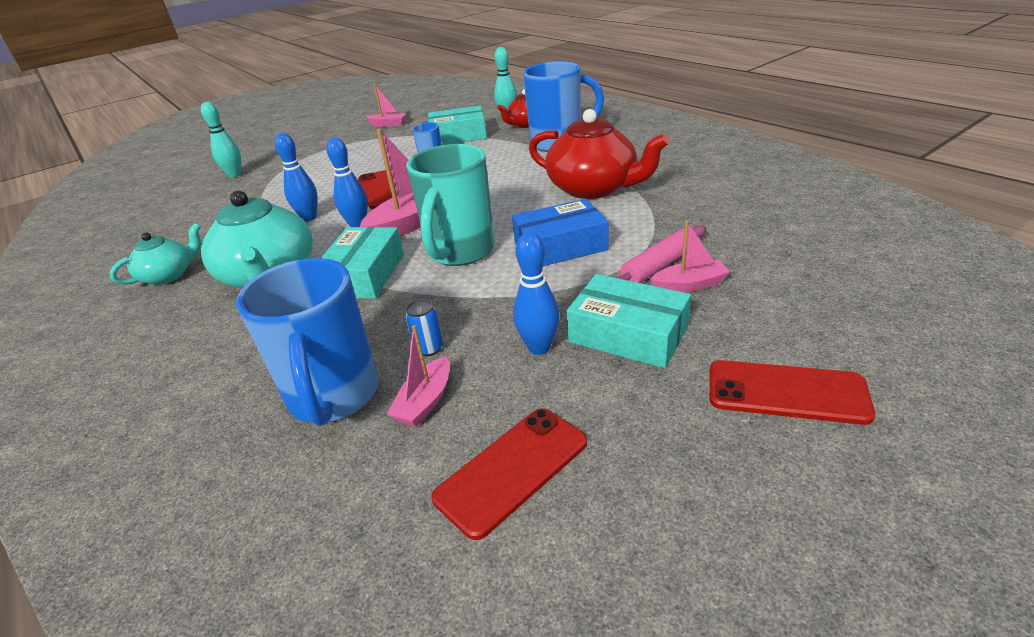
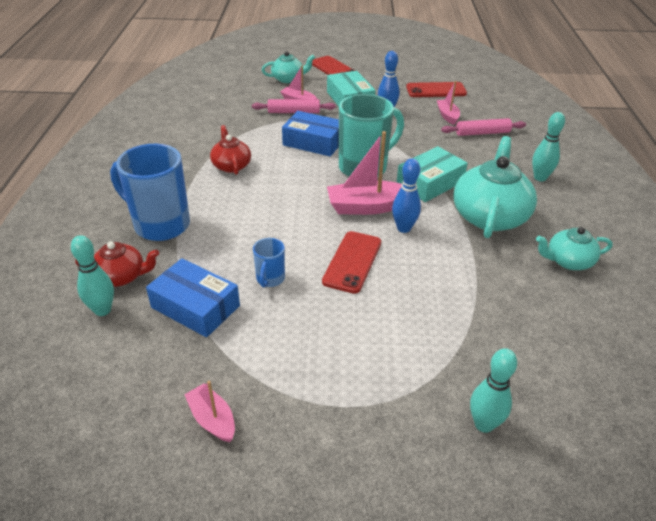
camera: 145 degrees left, 5 degrees up
(207, 358) = (540, 178): none -> turquoise bowling pin
(309, 217) = (434, 263): blue bowling pin -> none
(334, 397) = (482, 133): blue mug -> pink rolling pin
(425, 402) = (447, 116): pink boat -> pink boat turned 75 degrees counterclockwise
(429, 348) = (429, 131): blue can -> none
(458, 136) = (195, 306): turquoise box -> blue box
(593, 188) = (231, 165): red teapot -> red teapot, size x0.56
(793, 314) = (288, 79): none -> turquoise teapot

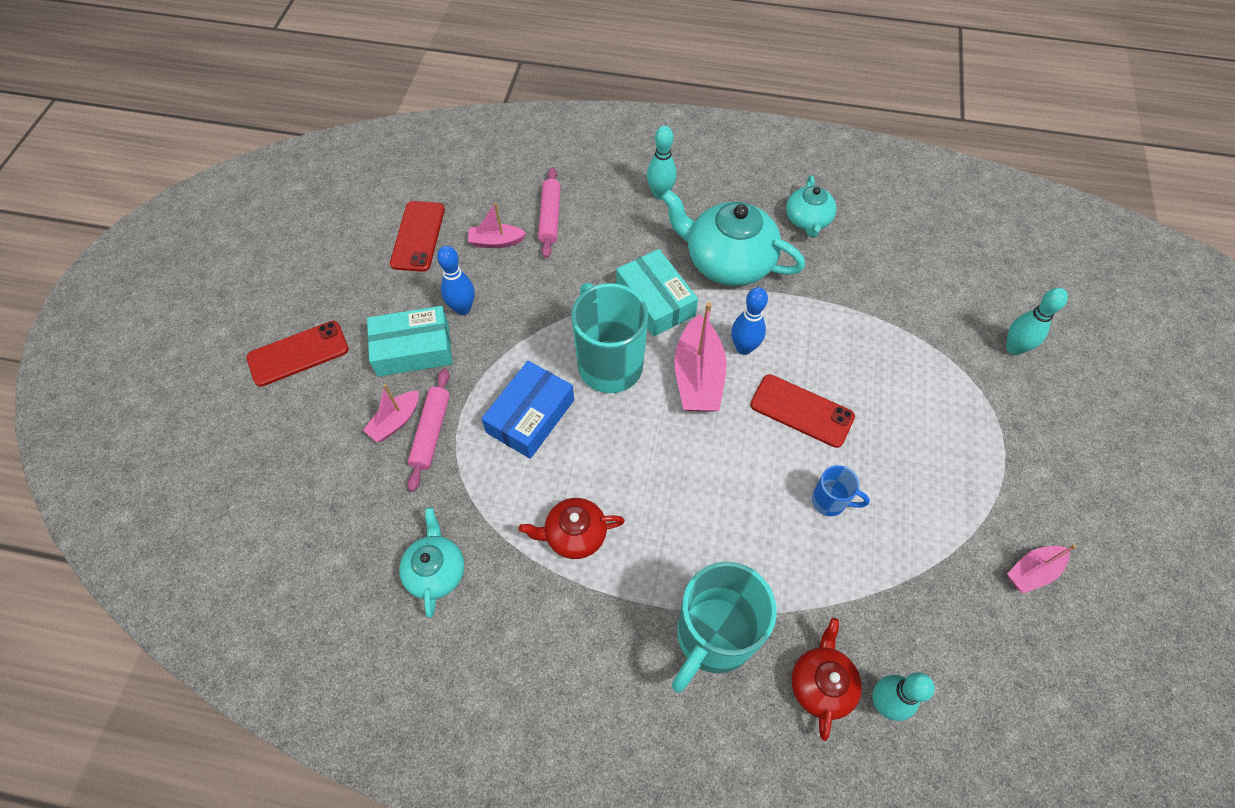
camera: 80 degrees left, 20 degrees up
(160, 225) = (712, 637): blue mug -> turquoise mug
(195, 306) = (876, 588): blue box -> none
(288, 79) = (309, 427): turquoise teapot -> turquoise teapot (436, 571)

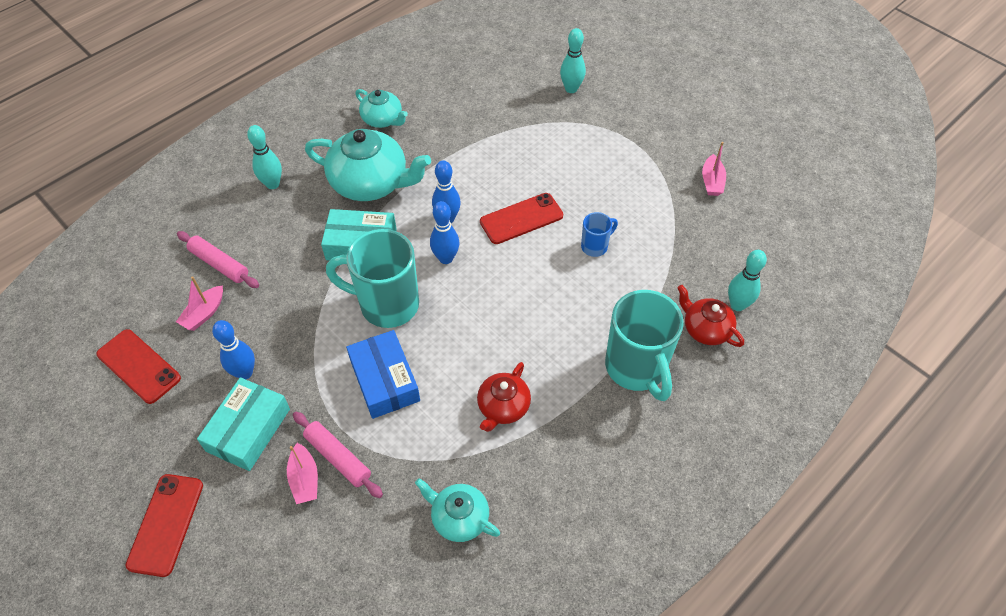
camera: 55 degrees left, 5 degrees down
(698, 377) = (446, 258): pink boat -> blue bowling pin
(727, 261) = (371, 183): turquoise teapot -> turquoise teapot turned 135 degrees counterclockwise

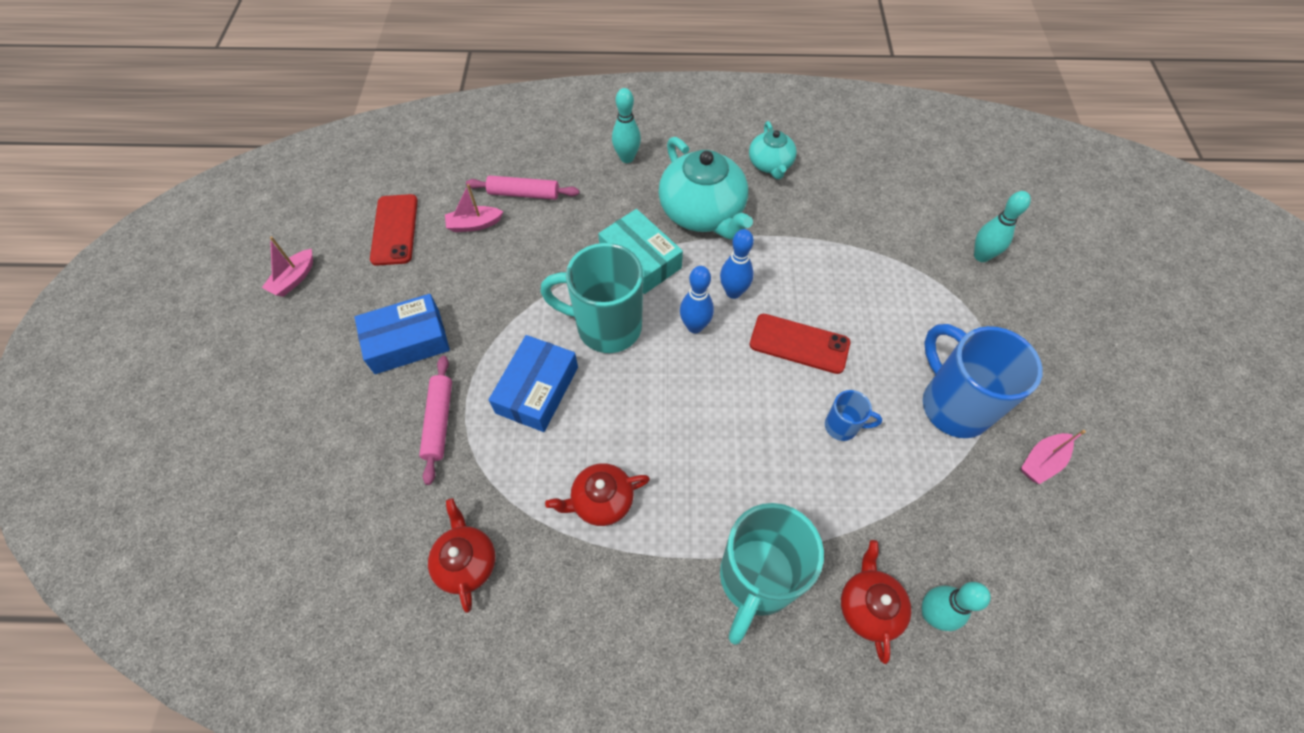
camera: 45 degrees right, 5 degrees up
(166, 524) = (288, 363): red phone -> none
(219, 264) = (524, 194): pink rolling pin -> pink rolling pin turned 75 degrees counterclockwise
(245, 373) = (451, 294): blue bowling pin -> none
(248, 430) = (407, 341): turquoise box -> blue box
(305, 479) = (400, 416): pink boat -> pink boat (294, 279)
(386, 304) = (606, 326): turquoise mug -> turquoise mug turned 45 degrees counterclockwise
(459, 518) = (466, 562): turquoise teapot -> red teapot
(640, 186) = (952, 404): none -> blue mug

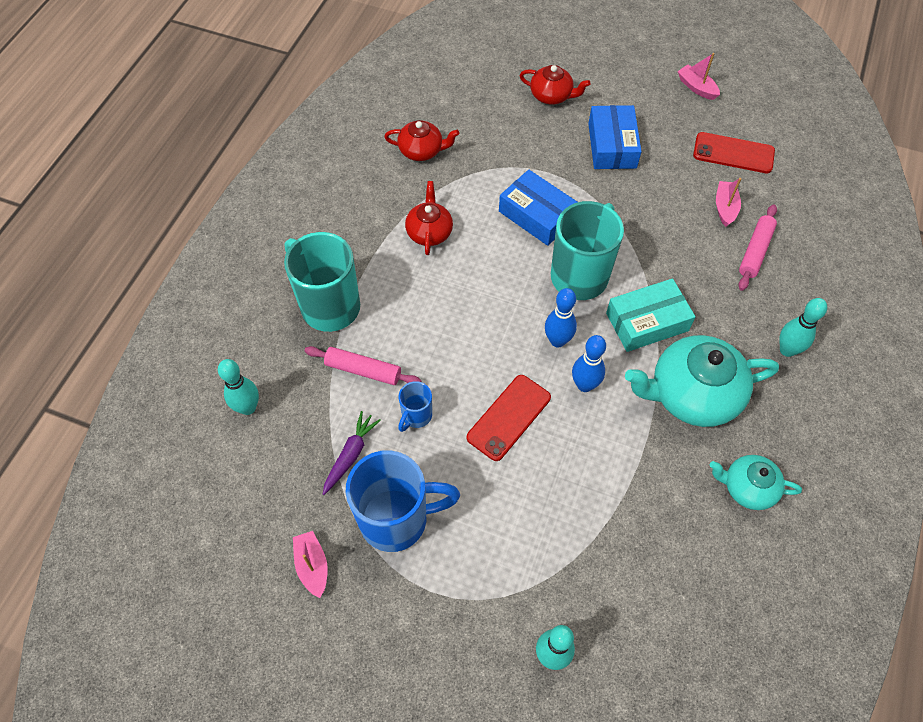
camera: 110 degrees right, 0 degrees up
(439, 422) = (533, 153): pink rolling pin -> pink rolling pin (363, 370)
(869, 606) = (274, 369): red teapot -> red teapot (551, 95)
(918, 473) = (350, 455): none -> purple carrot

